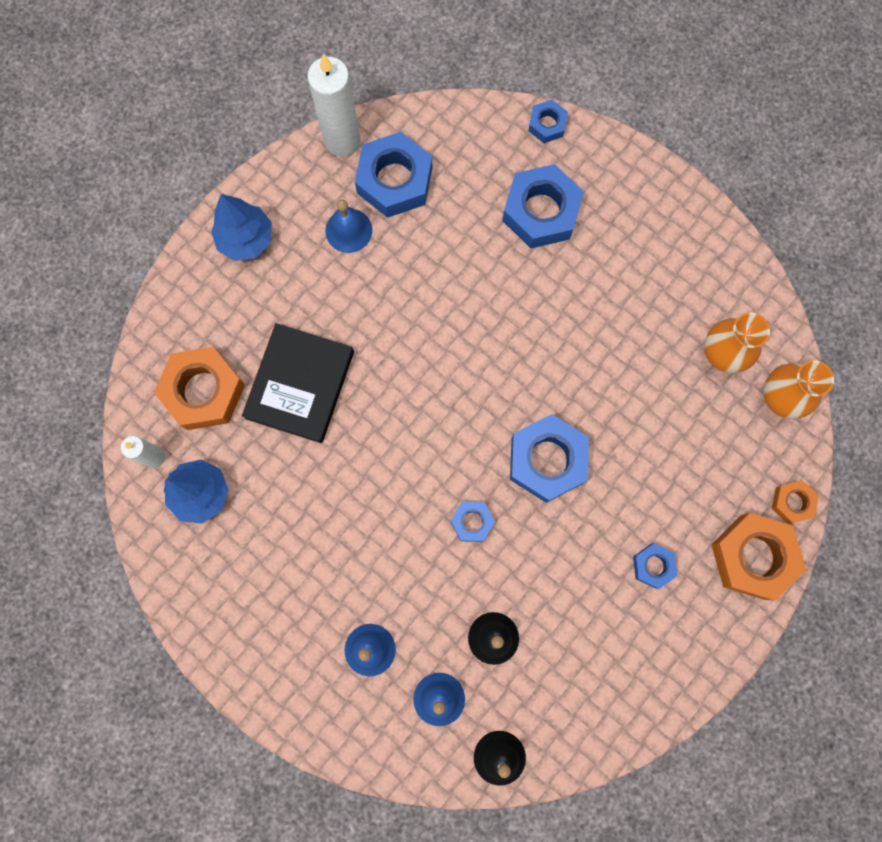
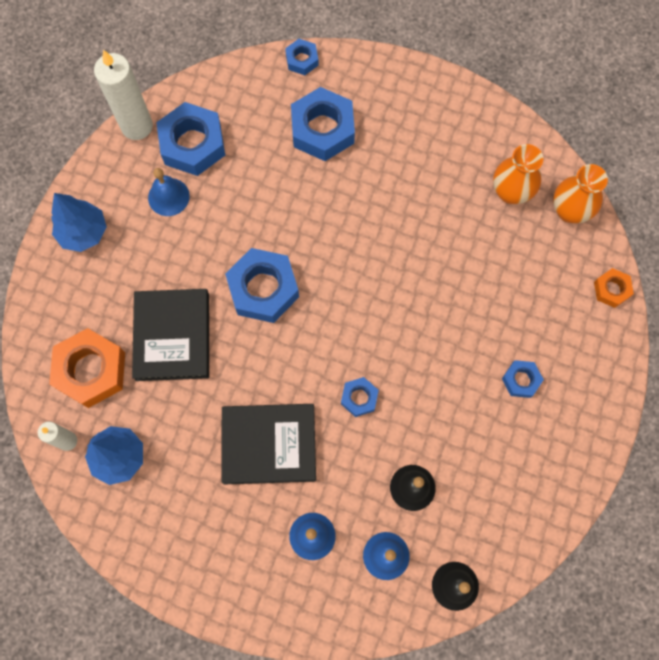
camera: 20 degrees left, 5 degrees down
(359, 537) = (269, 444): none -> black book
(547, 460) = (402, 325): blue nut -> blue nut (263, 289)
(753, 557) = (597, 344): orange nut -> none

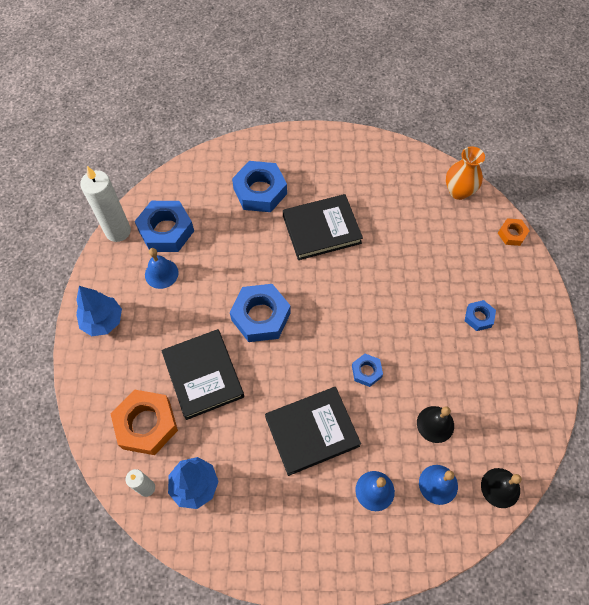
camera: 20 degrees left, 10 degrees down
(302, 60) = (226, 150): blue nut -> none
(378, 204) = (321, 229): none -> black book
(511, 192) = (412, 192): orange vase -> none

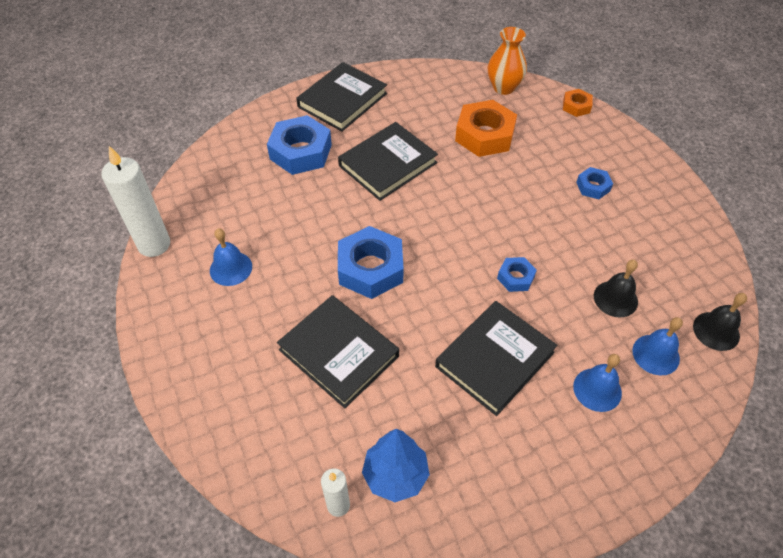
camera: 25 degrees left, 10 degrees down
(103, 321) = (184, 344): blue tree -> none
(146, 424) = (299, 434): orange nut -> orange nut (484, 135)
(166, 231) = (213, 224): blue nut -> none
(317, 154) = (342, 100): none -> black book

